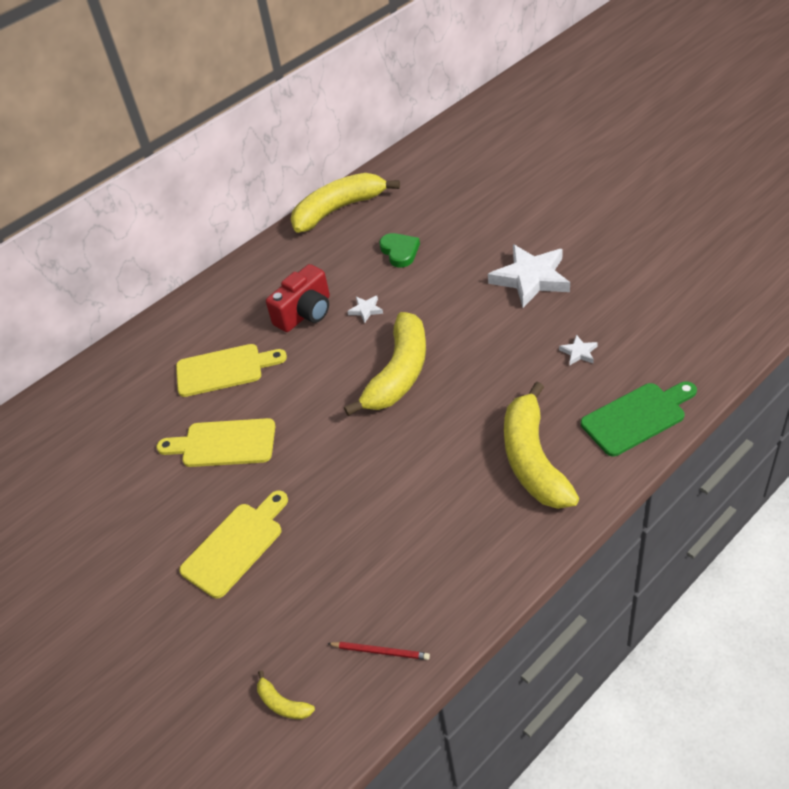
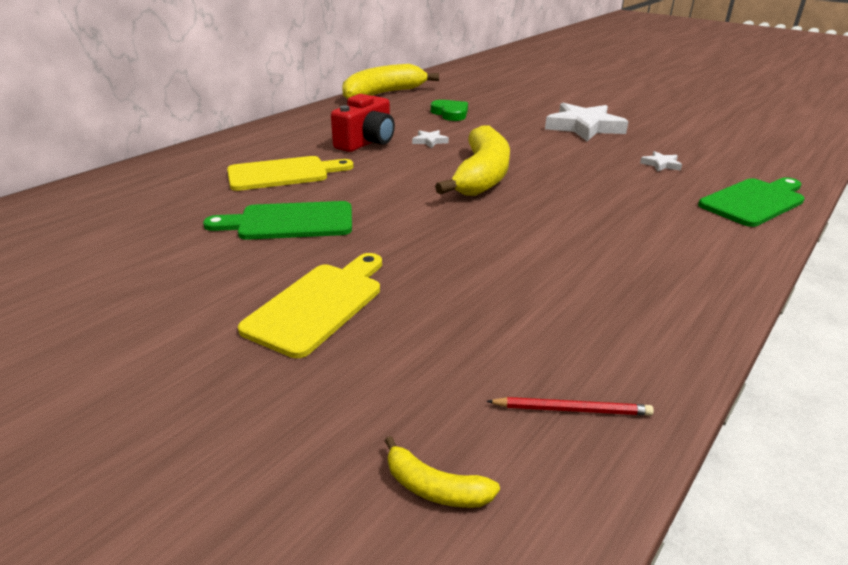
camera: 15 degrees left, 15 degrees down
(224, 443) = (289, 222): yellow cutting board -> green cutting board
(533, 459) = (666, 229): yellow banana -> none

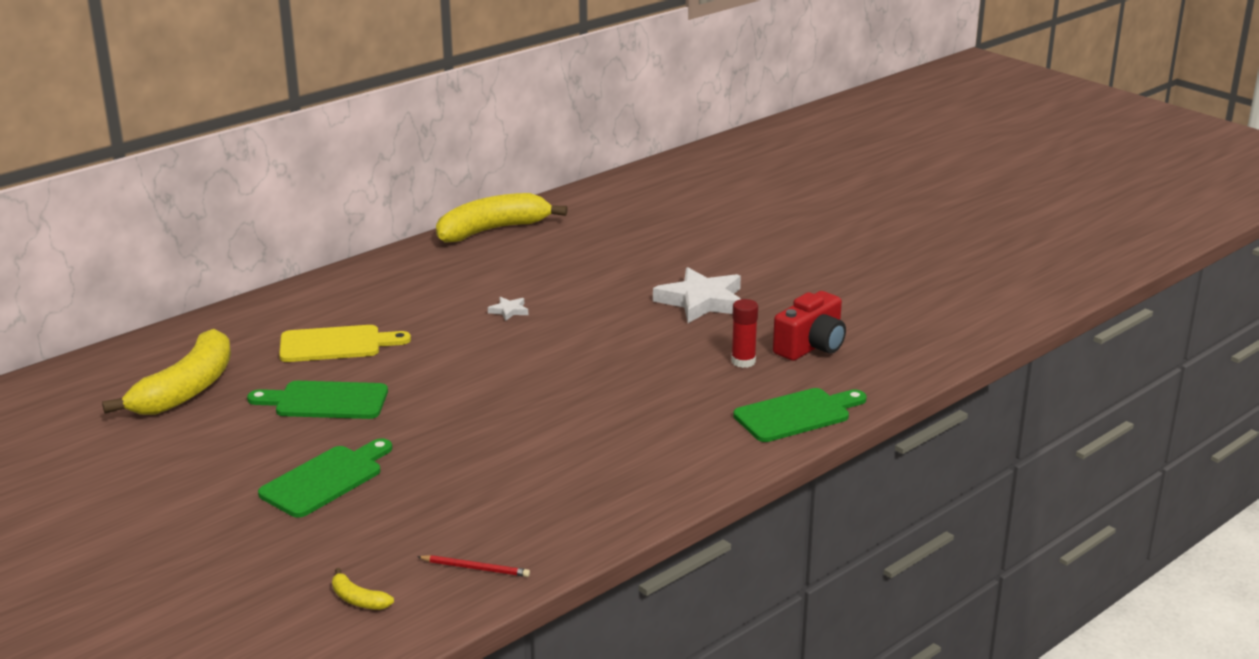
camera: 10 degrees right, 5 degrees down
(319, 305) = (326, 479): yellow cutting board -> green cutting board
(367, 142) = (438, 308): red camera -> red camera (811, 347)
(450, 113) = (557, 269): green heart -> none
(481, 176) = (537, 362): yellow banana -> yellow banana (186, 390)
(661, 164) = (743, 361): white star -> red glue stick

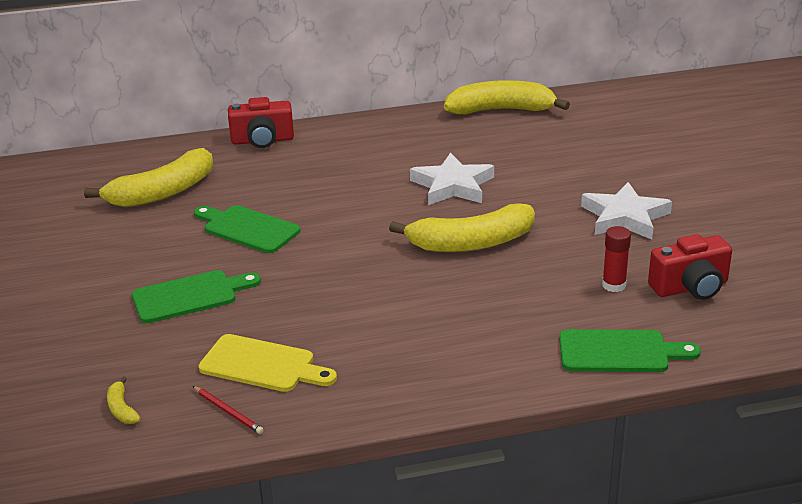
camera: 30 degrees right, 5 degrees up
(254, 312) = (262, 140): none -> red camera
(336, 344) = (297, 182): yellow cutting board -> yellow cutting board (262, 365)
(509, 311) = (453, 186): white star -> white star, size x2.31
(577, 358) = (471, 243): none -> yellow banana

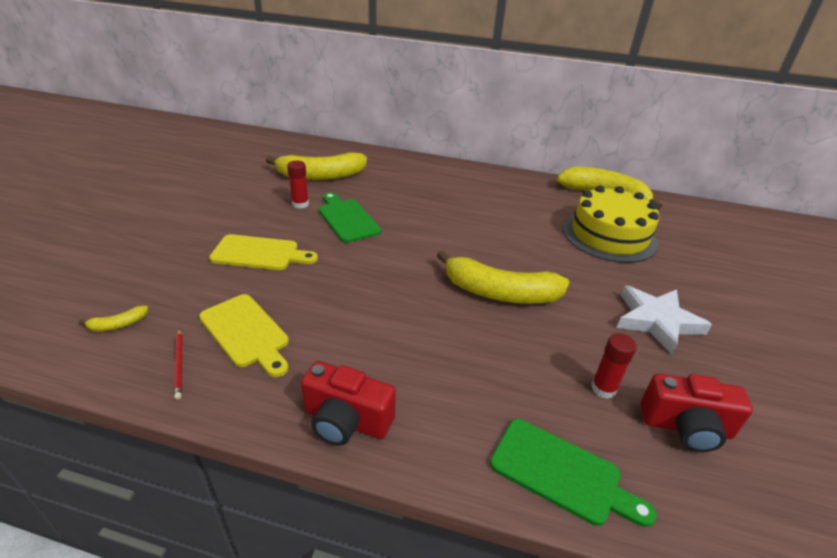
camera: 25 degrees right, 5 degrees up
(122, 409) = (118, 325): yellow banana -> yellow banana turned 120 degrees counterclockwise
(175, 232) = (300, 204): none -> red glue stick
(190, 296) = (259, 253): green cutting board -> yellow cutting board
(262, 140) = (415, 163): red camera -> red camera (346, 420)
(453, 186) = (522, 239): white star -> none
(534, 152) = (609, 235): none -> yellow cake

